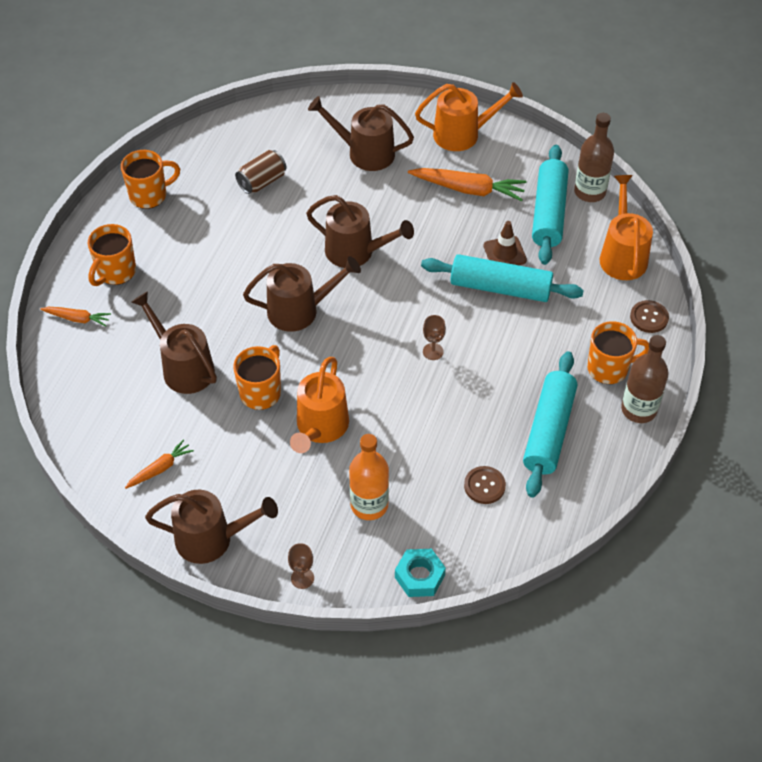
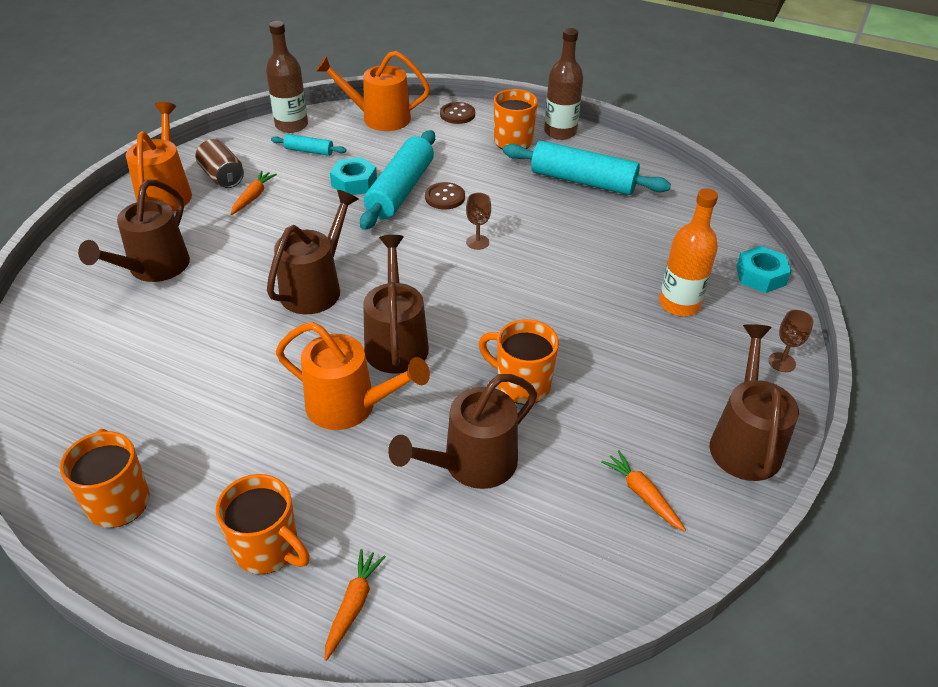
camera: 85 degrees left, 10 degrees down
(262, 181) = (155, 366): brown can -> brown can (222, 177)
(320, 428) = (577, 335): orange watering can -> orange watering can (350, 406)
(468, 189) = (253, 197): orange carrot -> orange carrot, size x0.56
(484, 486) = (648, 225): brown button -> brown button (444, 197)
(504, 253) = (354, 183): brown traffic cone -> turquoise nut
(548, 212) = (309, 151): turquoise rolling pin -> turquoise rolling pin, size x0.48

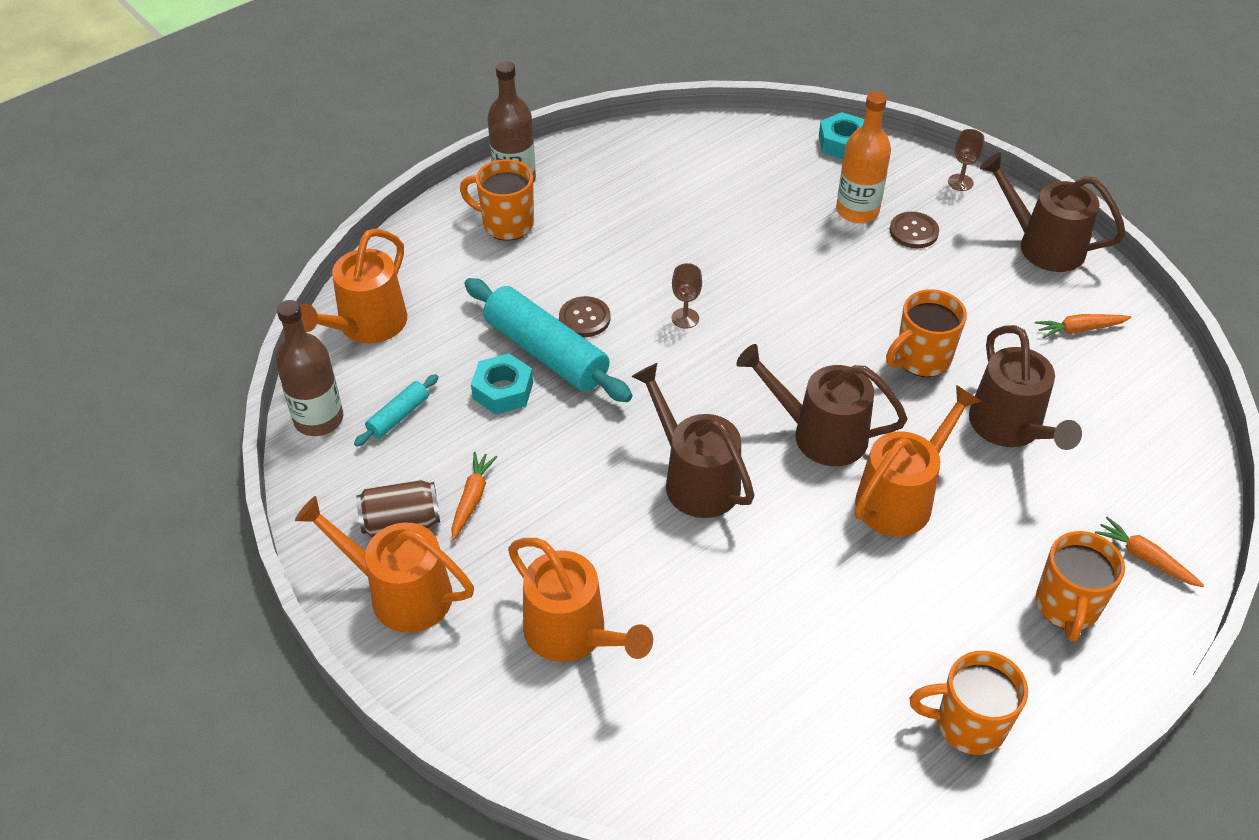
camera: 65 degrees left, 5 degrees up
(153, 269) = (573, 635): brown watering can -> orange watering can
(253, 197) = (472, 499): orange carrot -> orange carrot turned 60 degrees clockwise
(268, 549) = (1067, 607): orange mug -> orange mug turned 135 degrees clockwise
(457, 114) = (412, 251): brown button -> brown button (913, 231)
(582, 181) = (622, 198): turquoise rolling pin -> none

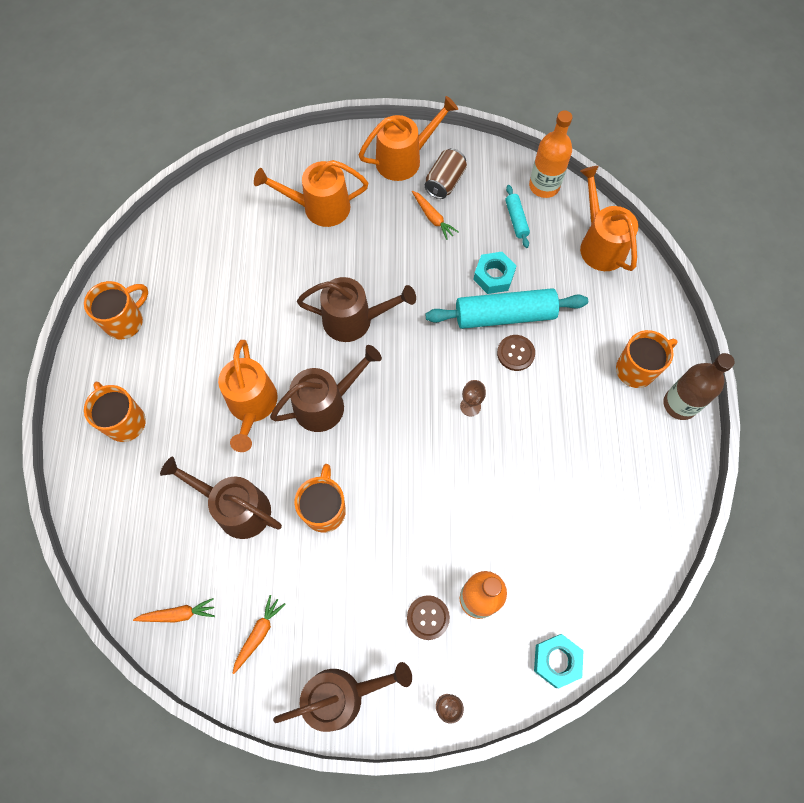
camera: 130 degrees right, 20 degrees up
(319, 419) = (544, 186): brown bottle -> orange bottle
(1145, 558) = (106, 489): orange carrot -> orange carrot (178, 614)

